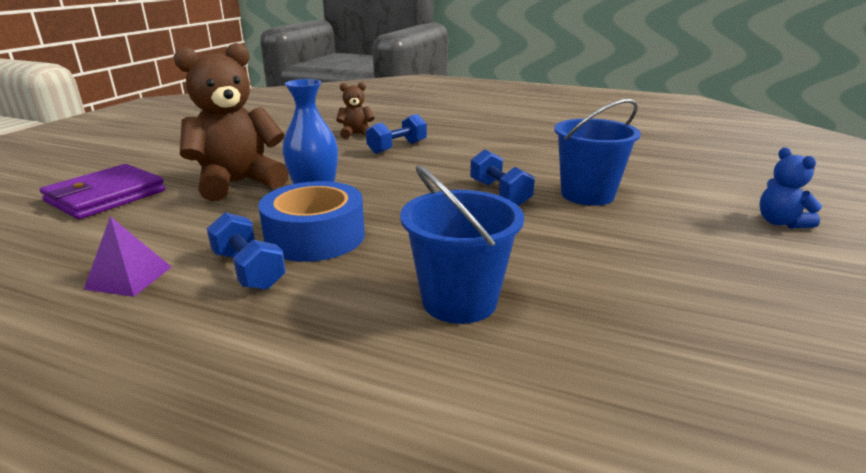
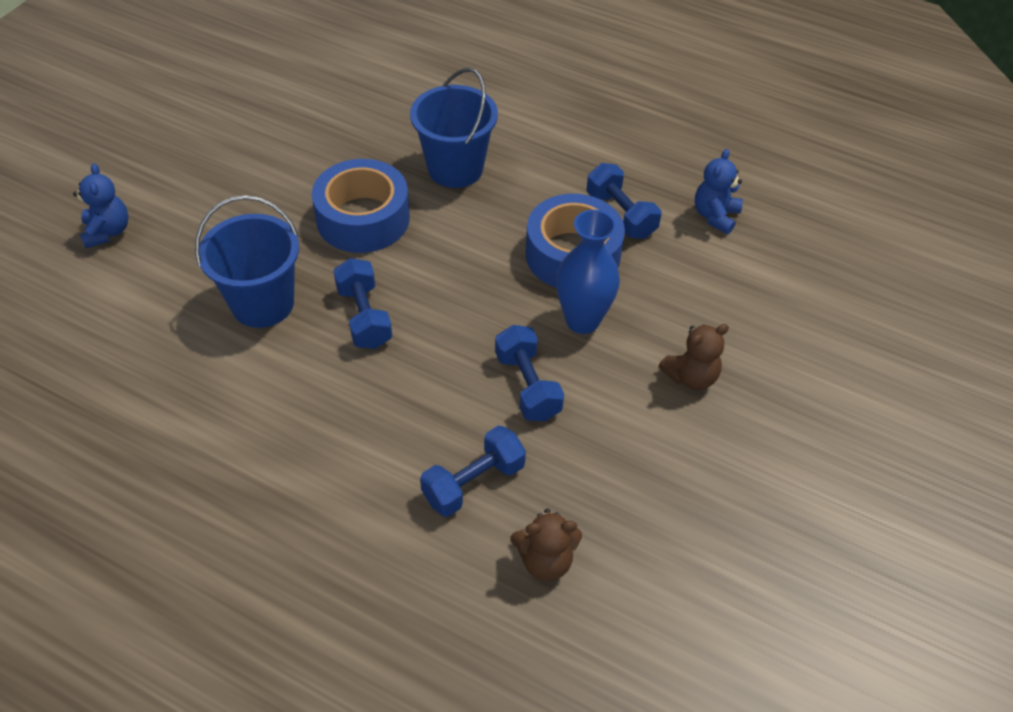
camera: 175 degrees left, 25 degrees up
(106, 196) = (838, 358): purple wallet -> none
(129, 277) = (715, 216): purple pyramid -> blue teddy bear
(238, 183) = (691, 377): brown teddy bear -> brown teddy bear, size x0.49
(364, 174) = (527, 386): none -> blue dumbbell
(544, 247) = (363, 218): none -> blue tape

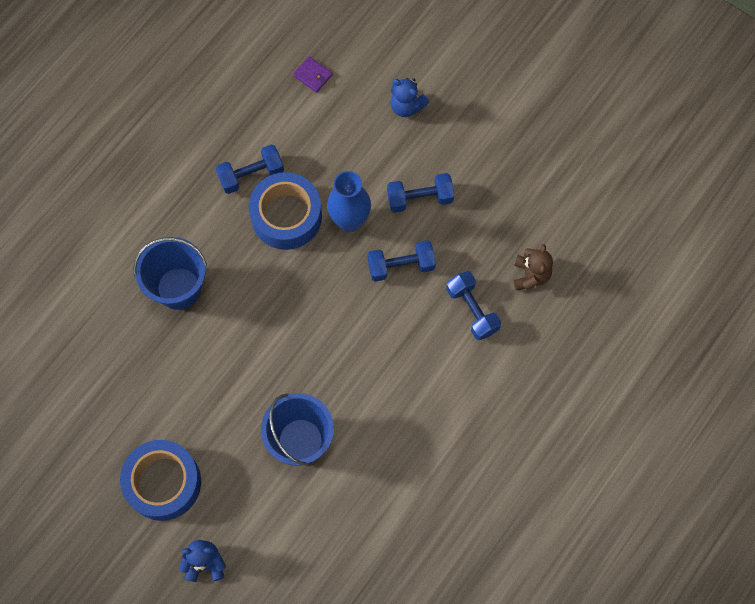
camera: 80 degrees left, 20 degrees up
(363, 218) = (223, 363): blue tape -> blue tape (163, 482)
(364, 317) = (324, 368): blue dumbbell -> blue dumbbell (420, 198)
(691, 377) = (407, 162): brown teddy bear -> none
(715, 216) = (263, 110): blue teddy bear -> blue teddy bear (406, 106)
(784, 259) = (313, 75): none -> purple wallet

